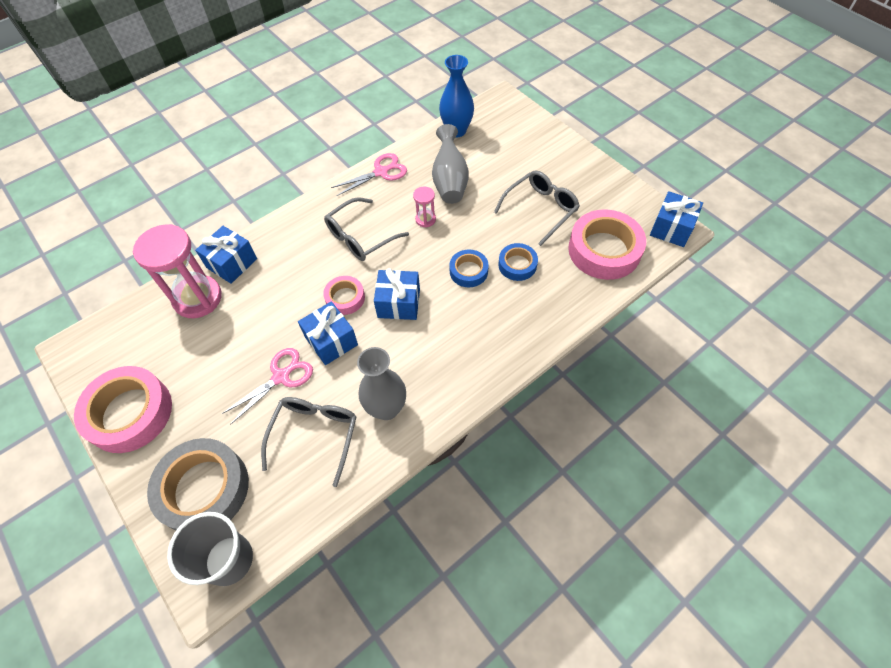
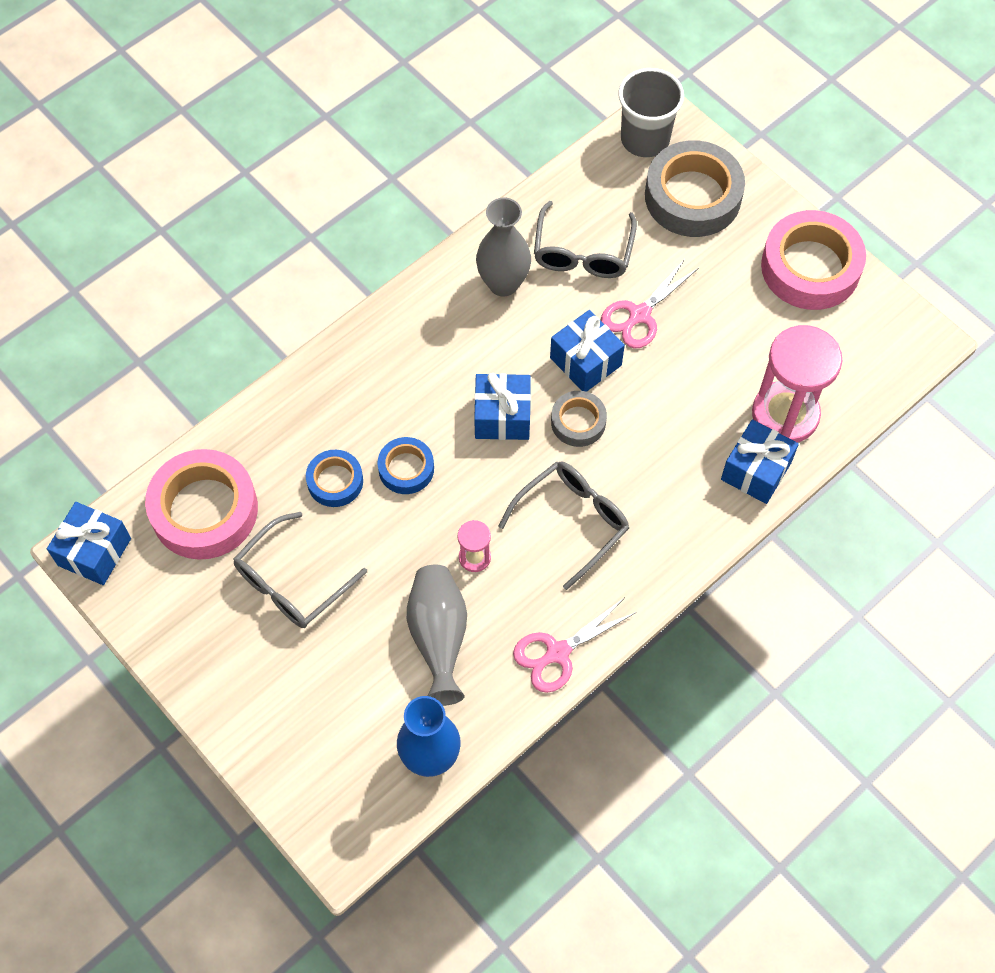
camera: 175 degrees right, 5 degrees up
(345, 298) = (578, 422): pink tape -> grey tape

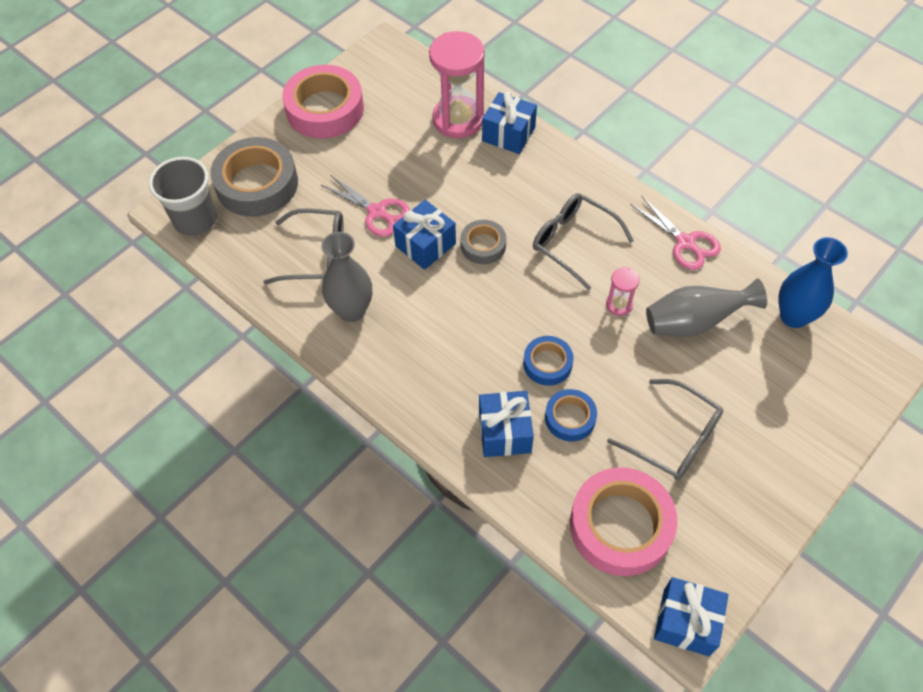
camera: 95 degrees left, 5 degrees down
(502, 417) = (486, 298): blue gift -> blue gift (504, 432)

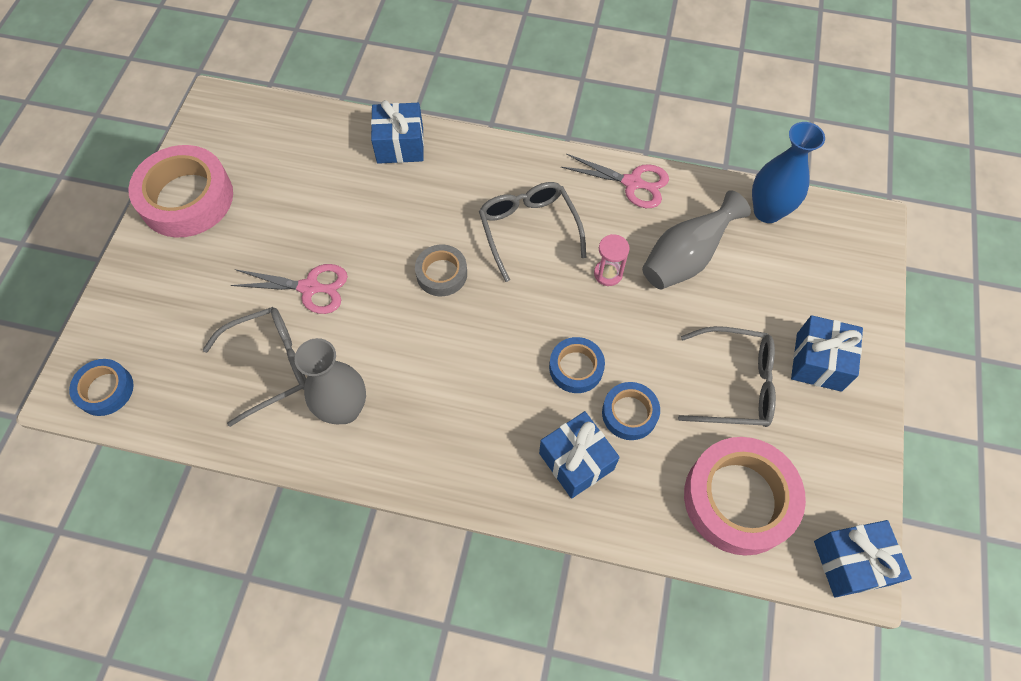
camera: 30 degrees left, 5 degrees up
(195, 219) = (105, 390): grey cup -> blue tape
(257, 184) = (156, 316): grey tape -> none
(425, 245) = (382, 300): blue gift -> blue gift (818, 362)
(458, 119) = (339, 151): pink hourglass -> none
(573, 242) = (528, 230): grey glasses -> grey glasses turned 60 degrees clockwise

